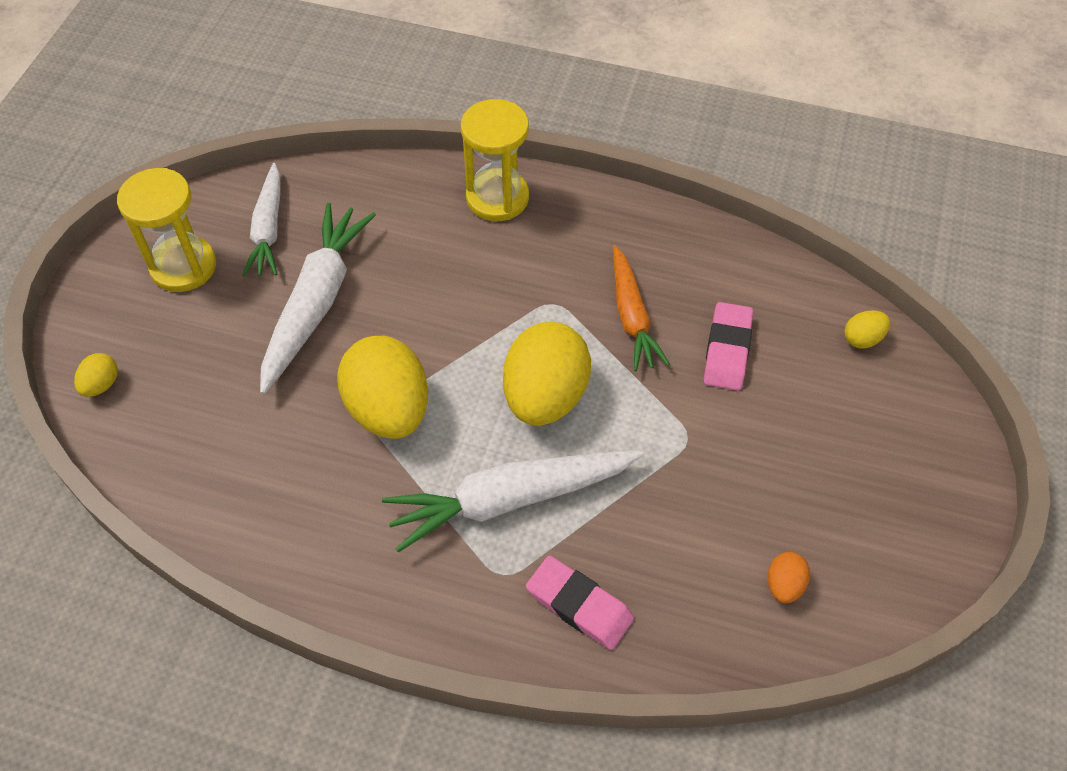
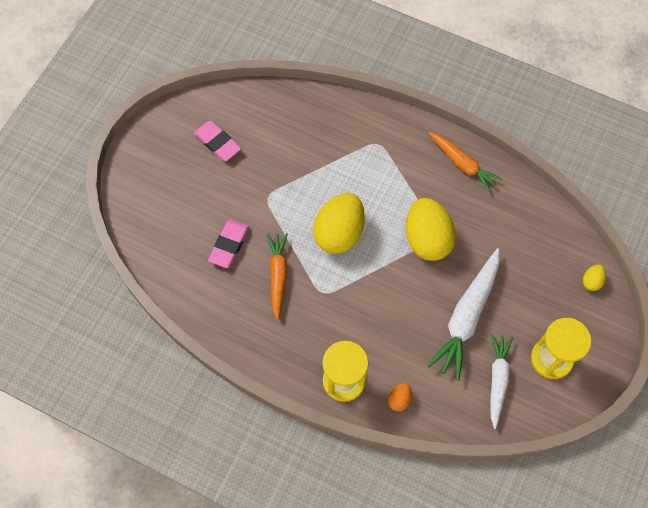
camera: 170 degrees left, 10 degrees up
(329, 559) = (462, 164): none -> orange carrot
(509, 499) = (368, 179): white carrot -> none
(579, 605) = (343, 124): pink eraser -> pink eraser (217, 143)
(784, 585) = (244, 118): orange egg -> orange egg (399, 399)
(862, 339) = (149, 239): yellow egg -> none

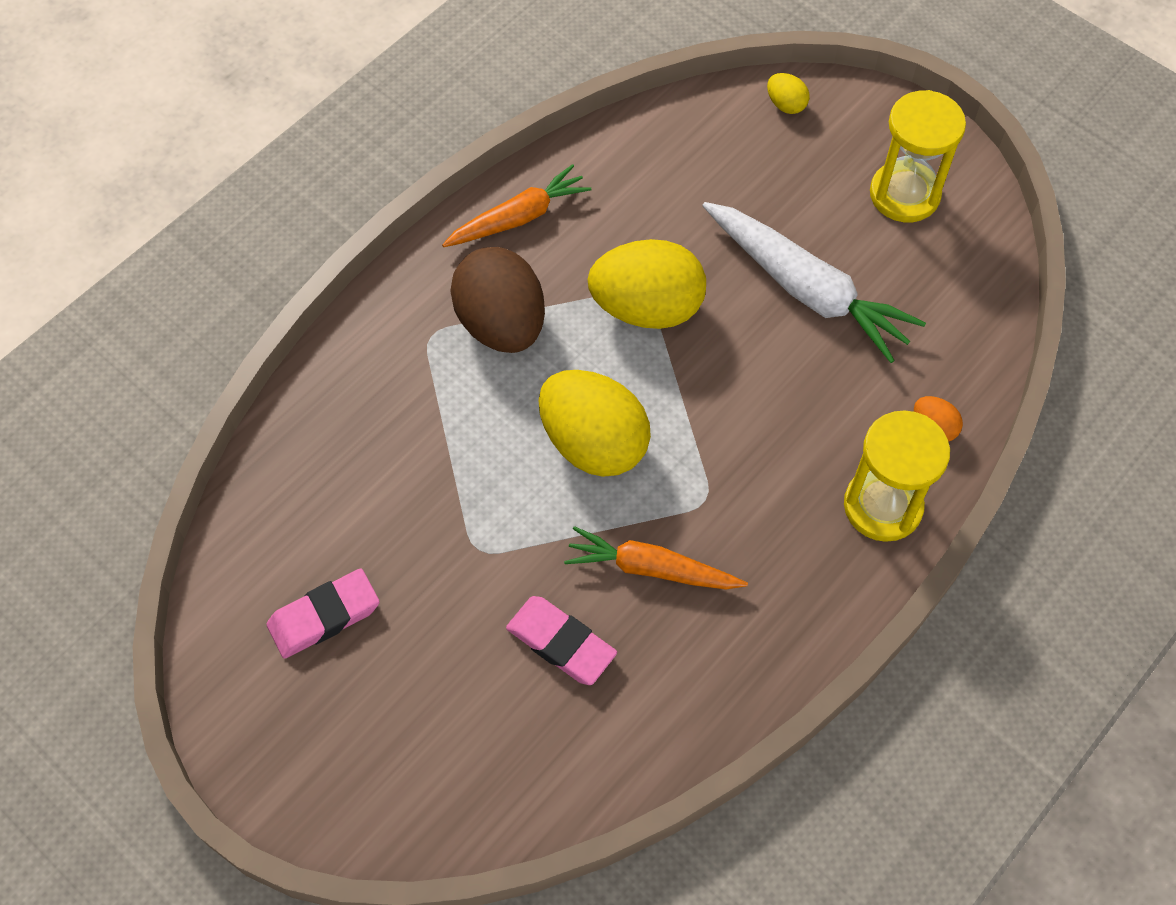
camera: 75 degrees left, 5 degrees down
(394, 173) = (501, 324): none -> brown egg
(498, 380) = (926, 276): white carrot -> none

